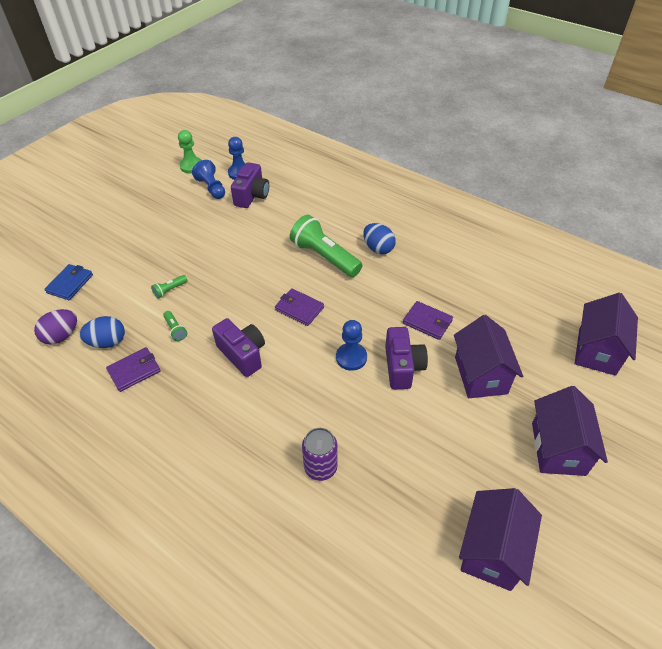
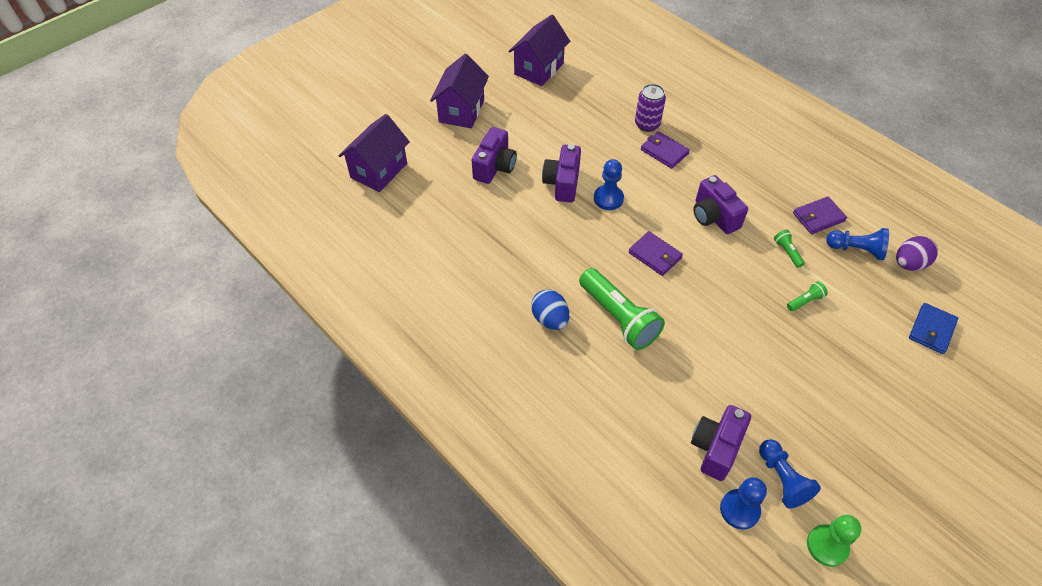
camera: 170 degrees left, 5 degrees up
(107, 342) = (856, 250): blue egg -> blue pawn
(427, 322) = (524, 220): purple wallet -> purple wallet (664, 151)
(480, 375) = (495, 167): purple house -> purple camera

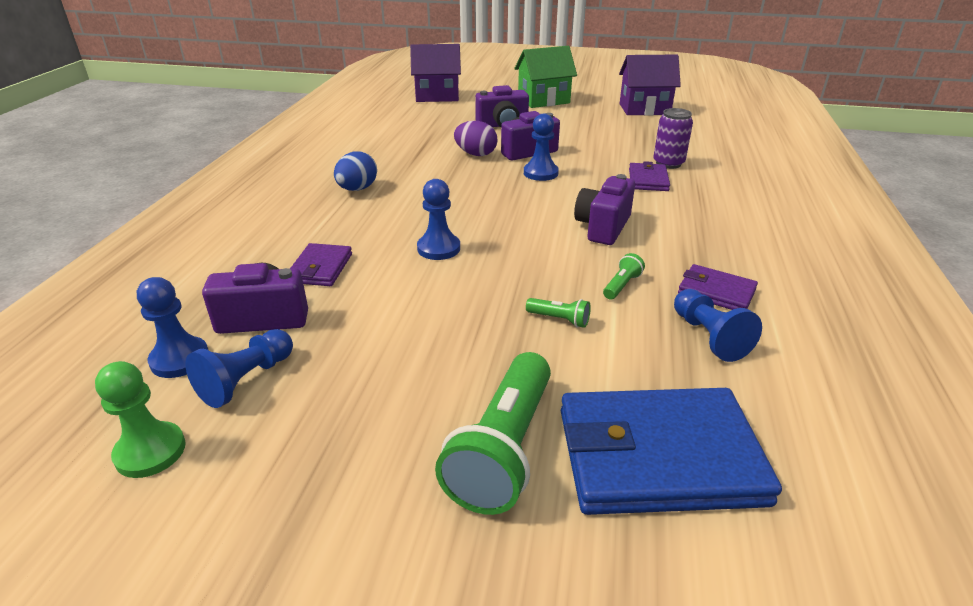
camera: 55 degrees right, 20 degrees down
(461, 111) = (543, 100): purple house -> green house
(619, 318) = (394, 217): green flashlight -> green flashlight (503, 449)
(655, 255) = (500, 212): purple wallet -> purple wallet (320, 268)
(684, 315) = (438, 248): none -> blue pawn
(909, 264) = (759, 394): purple egg -> purple egg (476, 154)
(931, 330) = (658, 456): blue wallet -> blue wallet, size x2.01

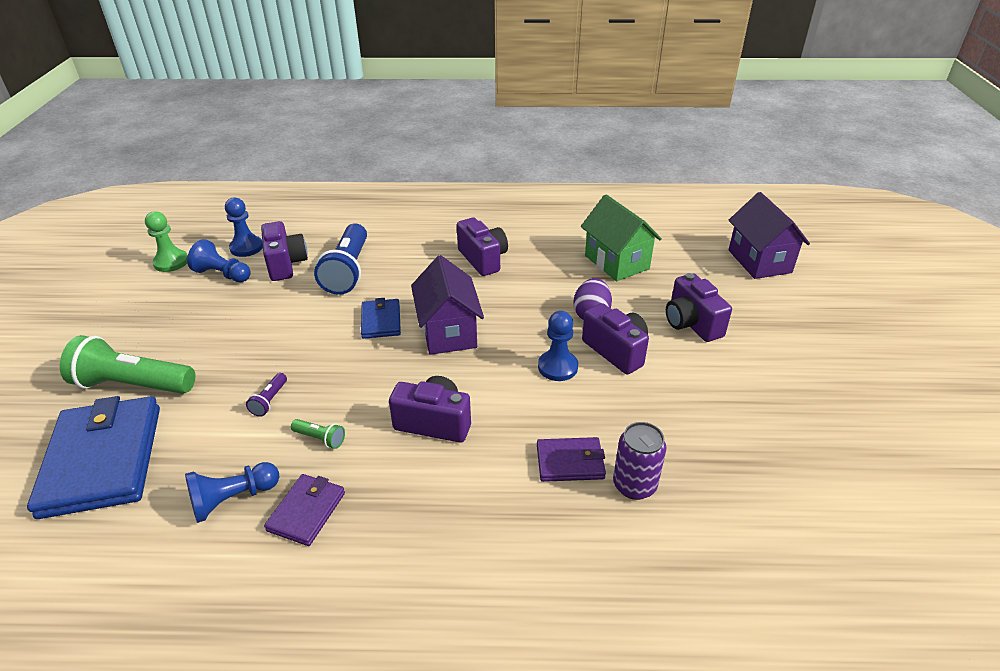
camera: 80 degrees right, 5 degrees up
(320, 268) = (347, 271): purple wallet -> blue flashlight
(357, 189) = (483, 259): blue egg -> purple camera
(438, 248) = (381, 321): blue pawn -> blue wallet
(543, 100) = (813, 349): green house -> green house (616, 262)
(559, 320) = (269, 401): green flashlight -> purple flashlight
(644, 109) = (856, 462): purple house -> purple house (448, 332)

